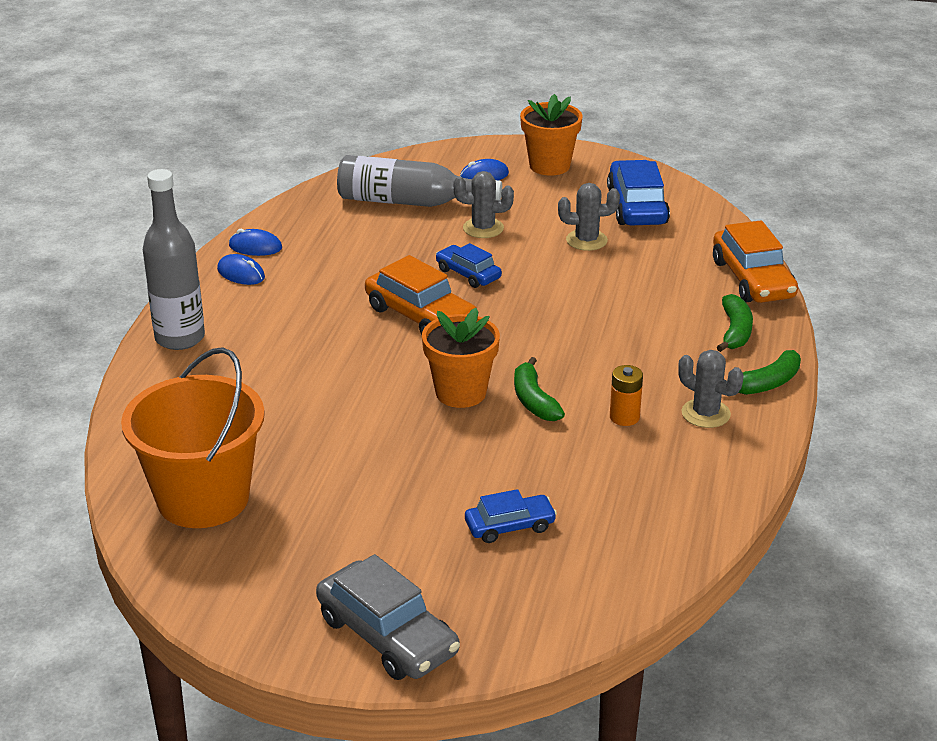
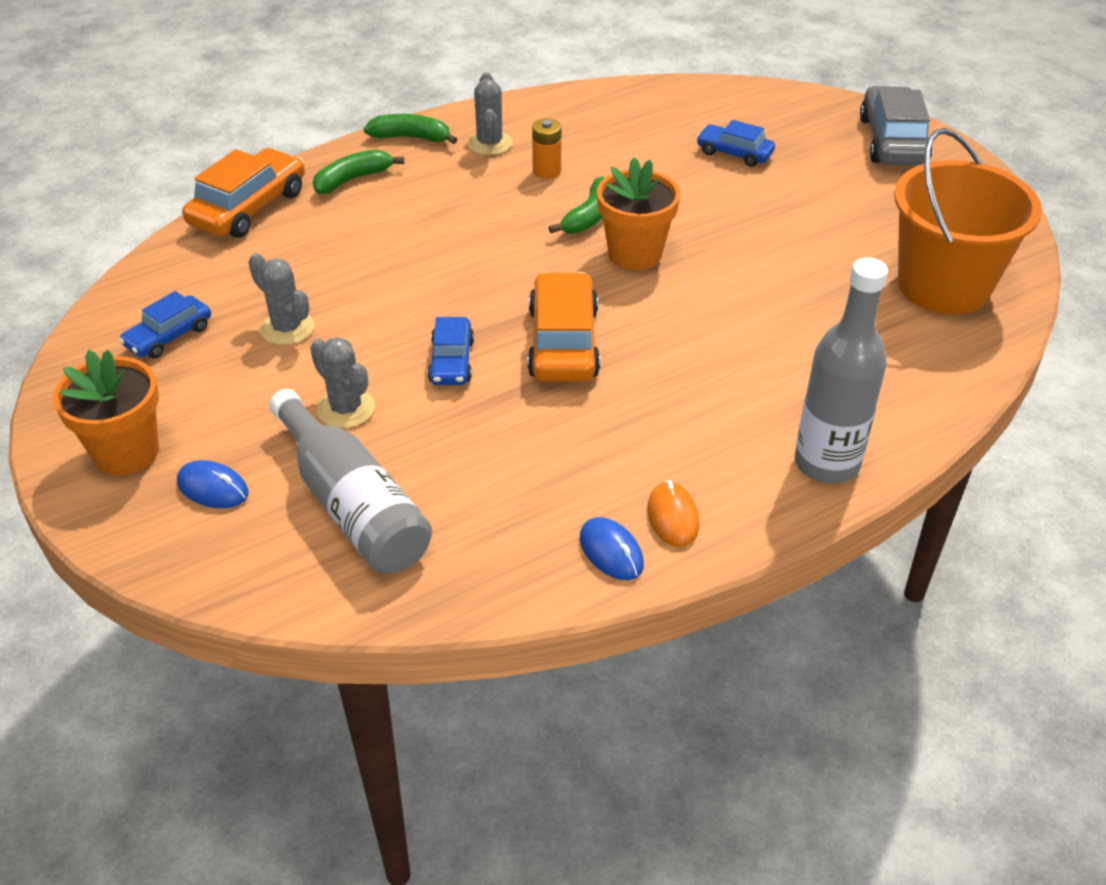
camera: 135 degrees left, 10 degrees up
(241, 273) = (673, 517): blue mouse -> orange mouse
(637, 206) = (169, 336): blue car -> blue car, size x0.60

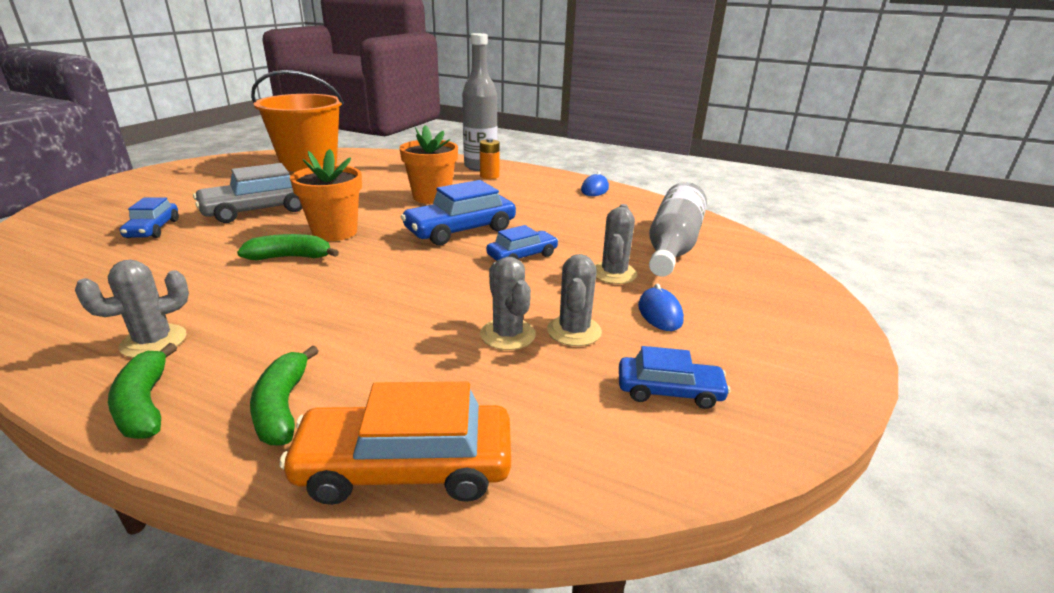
camera: 125 degrees left, 15 degrees down
(126, 452) = (786, 336): orange flower pot -> orange flower pot (431, 197)
(213, 488) = (742, 289): blue mouse -> blue mouse (660, 313)
(323, 291) = (508, 334): none -> grey cactus
(353, 179) = (282, 407): green banana -> green banana turned 60 degrees clockwise
(547, 171) = (212, 293): orange battery -> orange battery (489, 176)
(563, 342) = (460, 230): orange car -> blue car
(673, 517) = (556, 183): orange mouse -> none
(892, 141) = (121, 189): grey car -> grey car (259, 210)

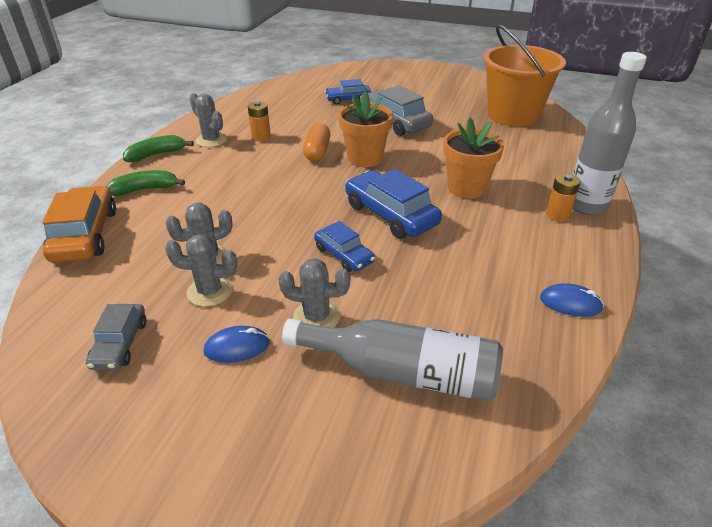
camera: 85 degrees right, 10 degrees up
(198, 295) = (261, 137): none -> orange battery
(290, 257) = (317, 151): green banana -> orange capsule
(669, 391) = (120, 344): blue car -> grey car

